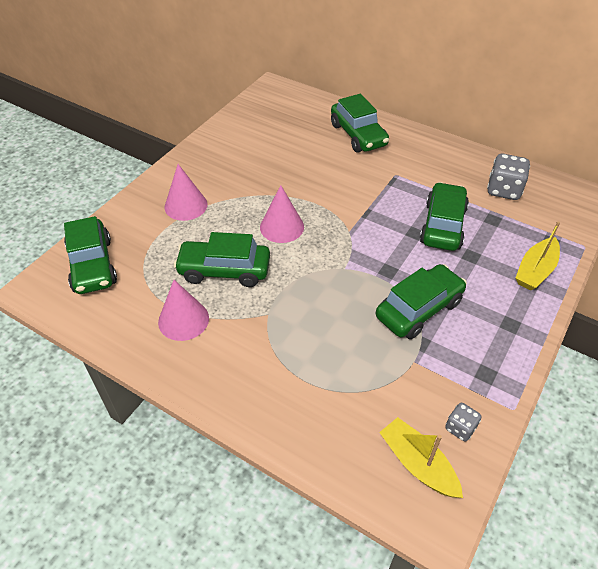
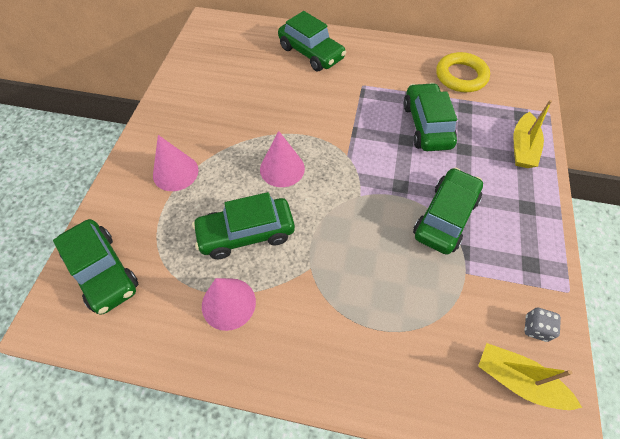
camera: 20 degrees left, 10 degrees up
(504, 190) = (461, 76): grey dice -> yellow ring

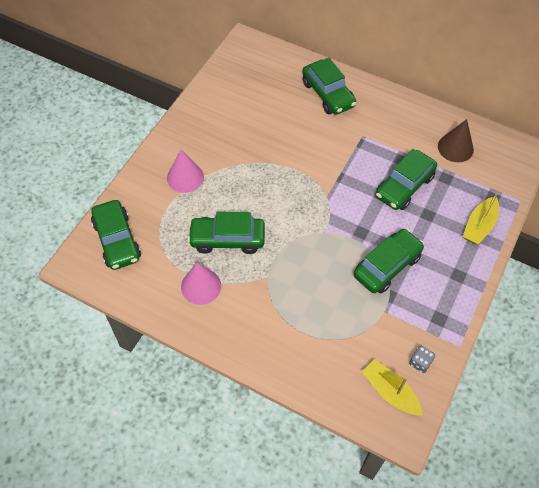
camera: 15 degrees right, 0 degrees up
(282, 168) = (270, 194): pink cone -> none
(426, 125) = (404, 186): green car -> green car turned 150 degrees counterclockwise
(461, 76) = (455, 148): yellow ring -> brown cone

